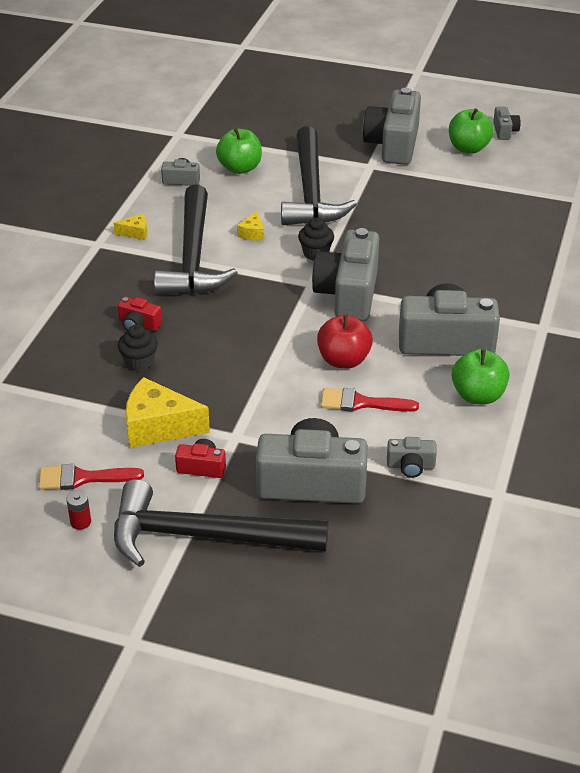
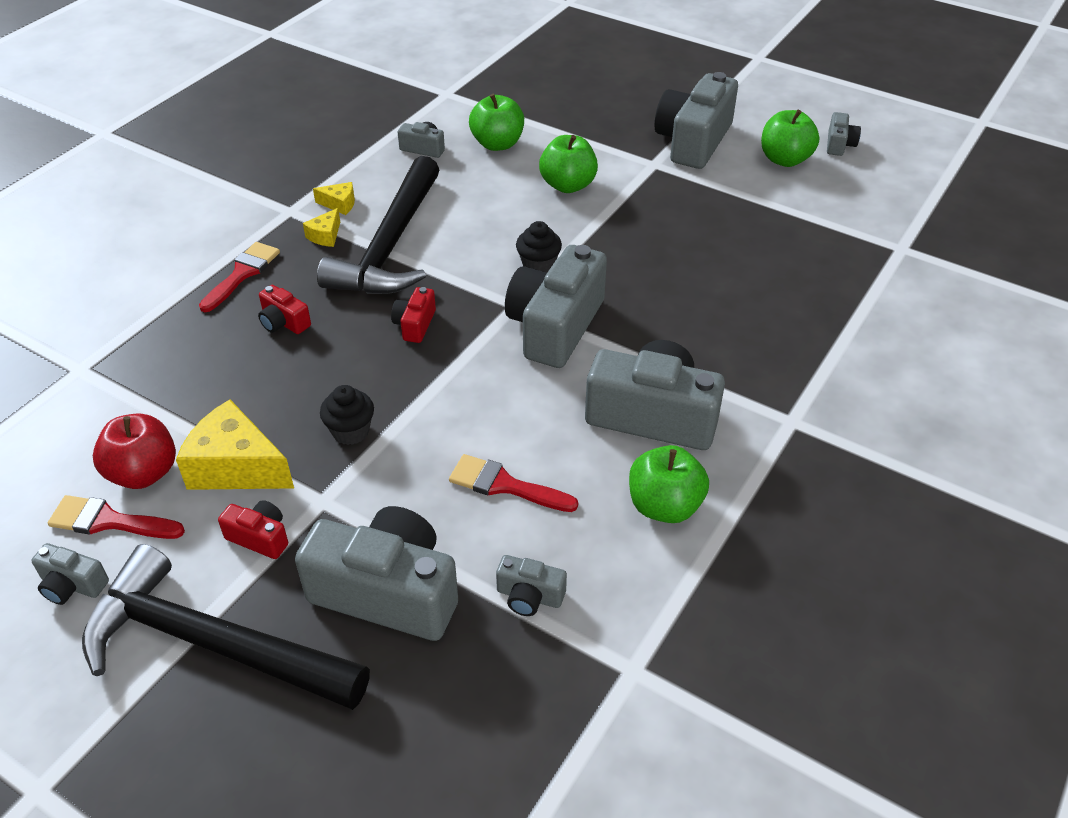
camera: 15 degrees right, 5 degrees up
(80, 522) = (72, 585): red battery -> grey camera
(85, 296) = (242, 274): none -> red brush
(139, 362) = (259, 372): black cupcake -> black cupcake (350, 431)
(242, 310) = (415, 325): none -> red camera
(252, 233) = (474, 227): yellow cheese -> yellow cheese (325, 236)
(311, 191) = (568, 185): black hammer -> green apple
(343, 360) = (509, 418): red apple -> red apple (143, 473)

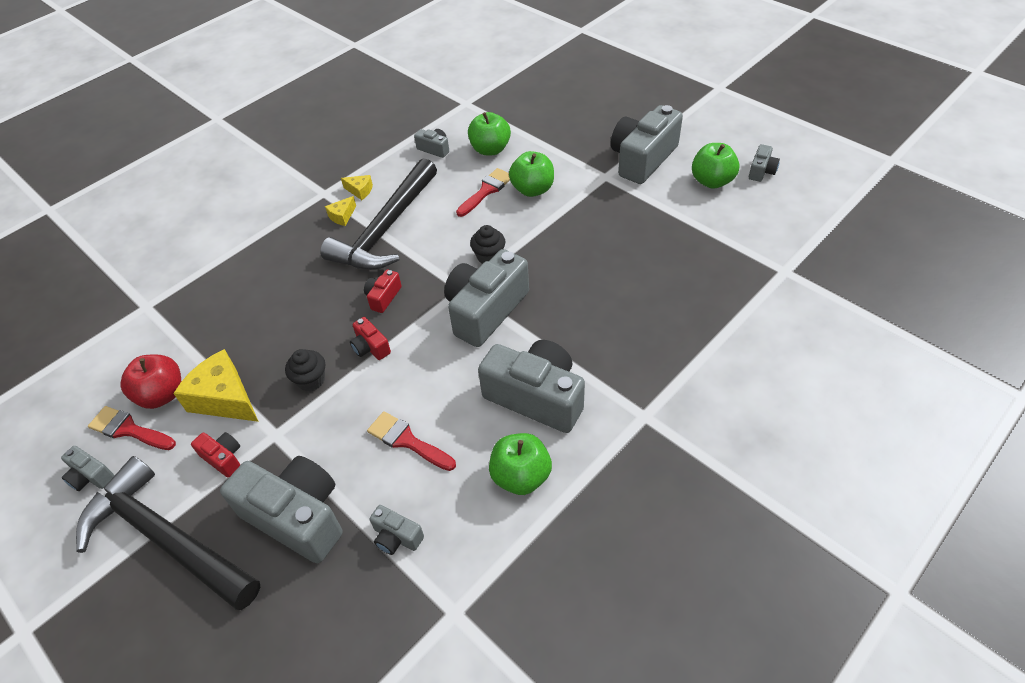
camera: 15 degrees right, 5 degrees up
(242, 274) = (275, 242): red brush -> red brush (486, 190)
(284, 322) = (292, 285): red camera -> red camera (370, 347)

